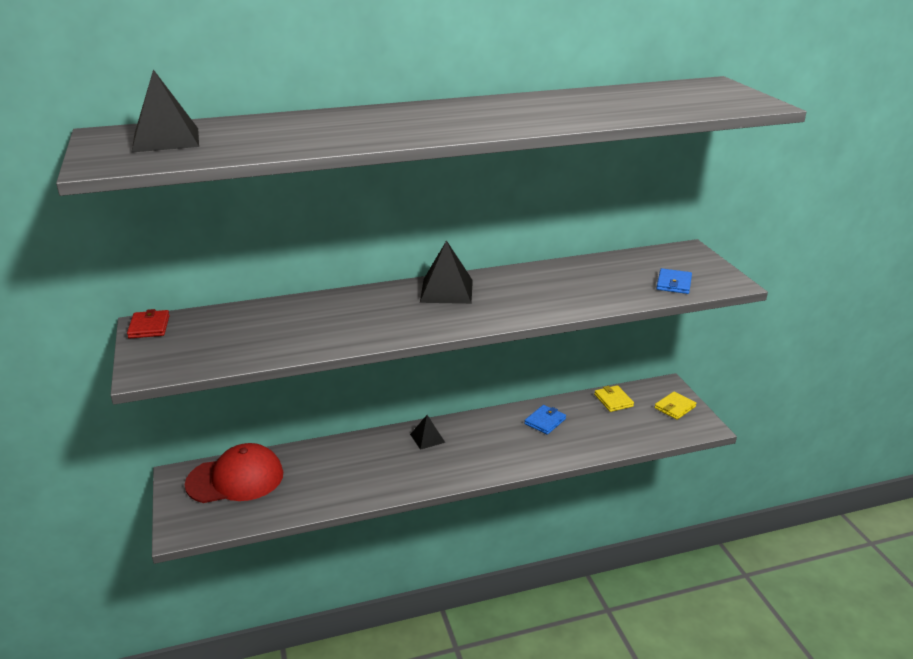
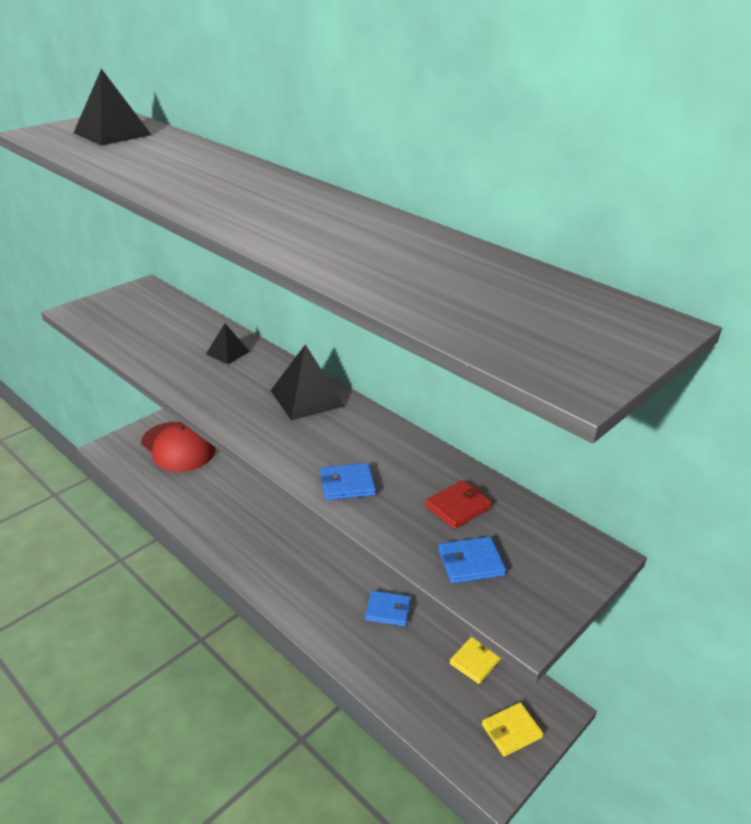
camera: 60 degrees right, 5 degrees up
(149, 327) = (143, 289): red wallet -> red wallet (458, 507)
(427, 438) = (299, 532): black pyramid -> black pyramid (227, 352)
(569, 301) = (347, 484): none -> blue wallet
(675, 407) = (511, 731): yellow wallet -> yellow wallet turned 45 degrees counterclockwise

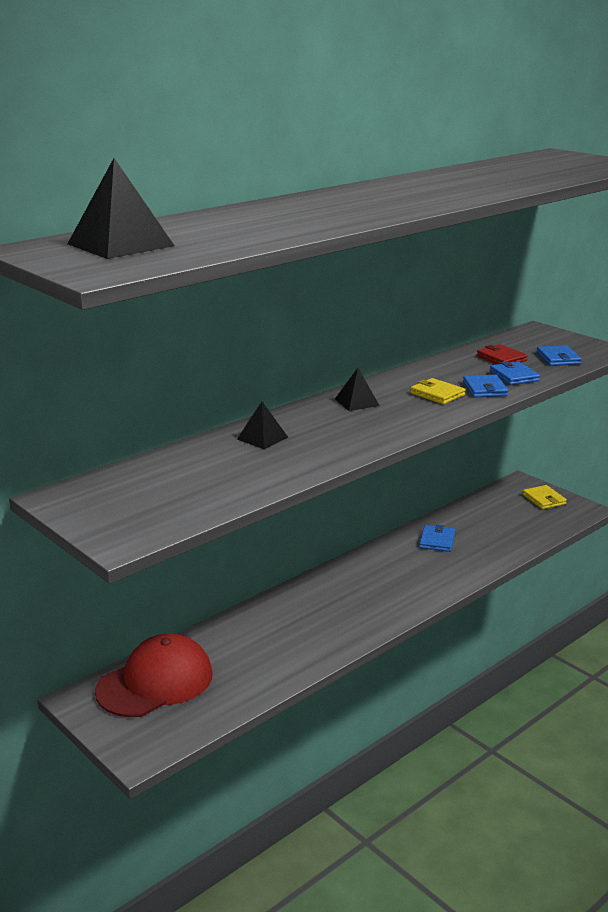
camera: 85 degrees left, 10 degrees down
(307, 398) = (357, 402): black pyramid -> black pyramid, size x0.59
(393, 512) = (514, 376): none -> blue wallet
(476, 660) = (483, 506): yellow wallet -> yellow wallet (437, 394)

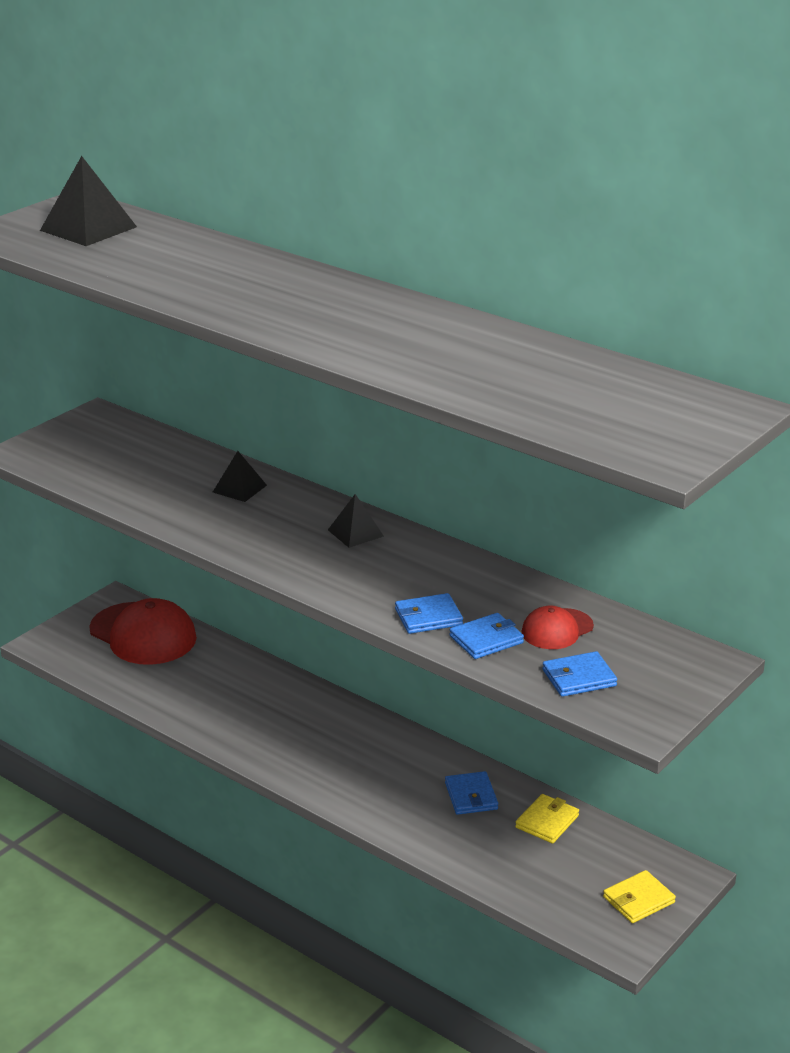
camera: 80 degrees right, 5 degrees up
(437, 394) = (398, 584): yellow wallet -> yellow wallet (547, 821)
(437, 541) = (471, 796): blue wallet -> blue wallet turned 75 degrees clockwise
(501, 358) = (557, 629): red wallet -> red cap

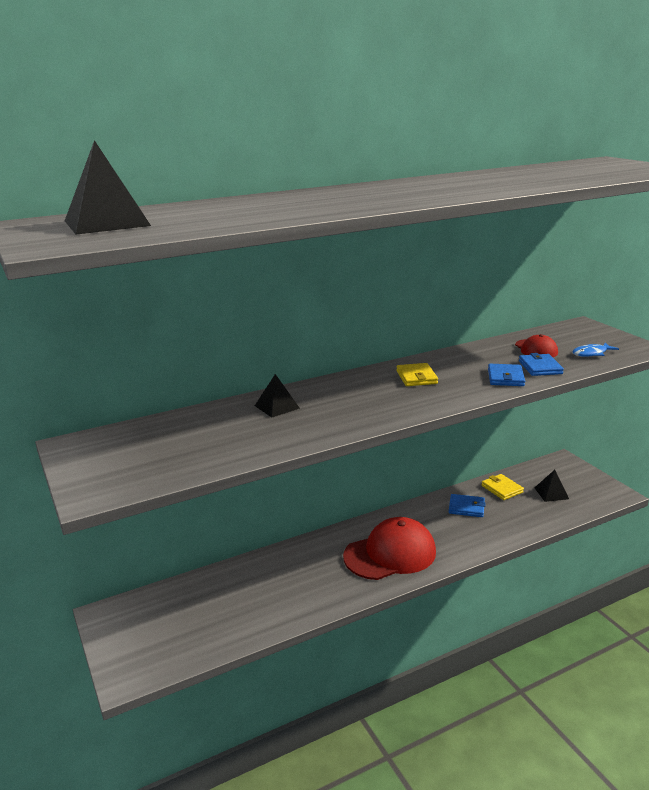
camera: 65 degrees left, 5 degrees down
(143, 634) = (171, 609): red cap -> red cap (390, 554)
(355, 533) = (380, 380): black pyramid -> black pyramid (551, 493)
(579, 678) = (591, 353): blue wallet -> blue fish
(638, 900) = (580, 479): yellow wallet -> yellow wallet (416, 377)

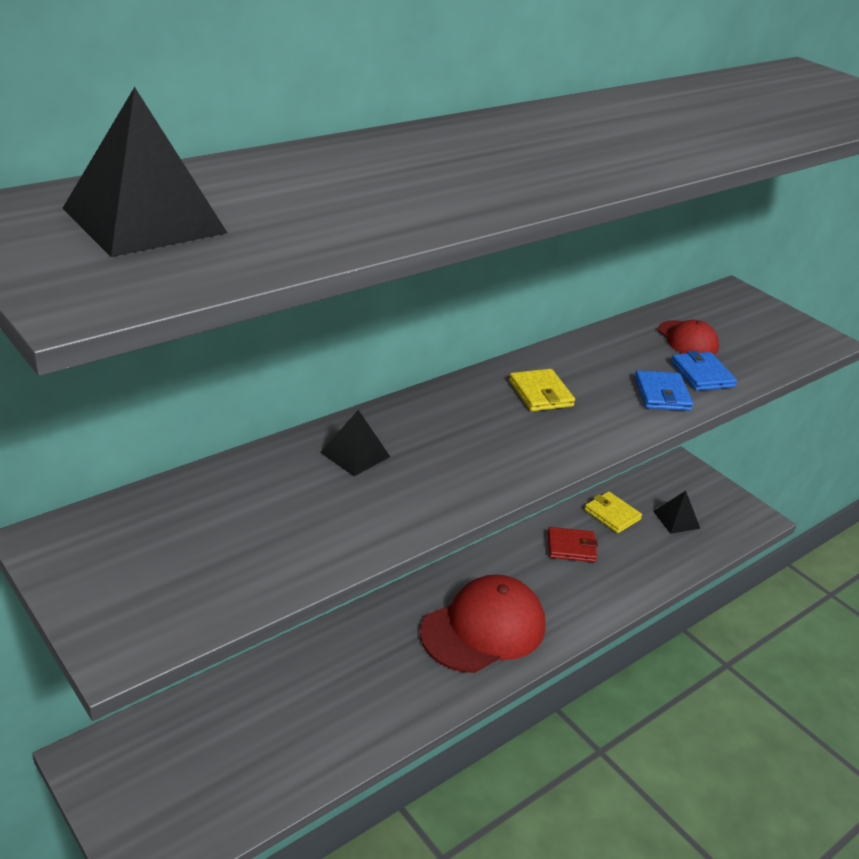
camera: 15 degrees left, 10 degrees up
(466, 507) = (571, 547): blue wallet -> red wallet
(591, 353) = (761, 348): blue fish -> none

